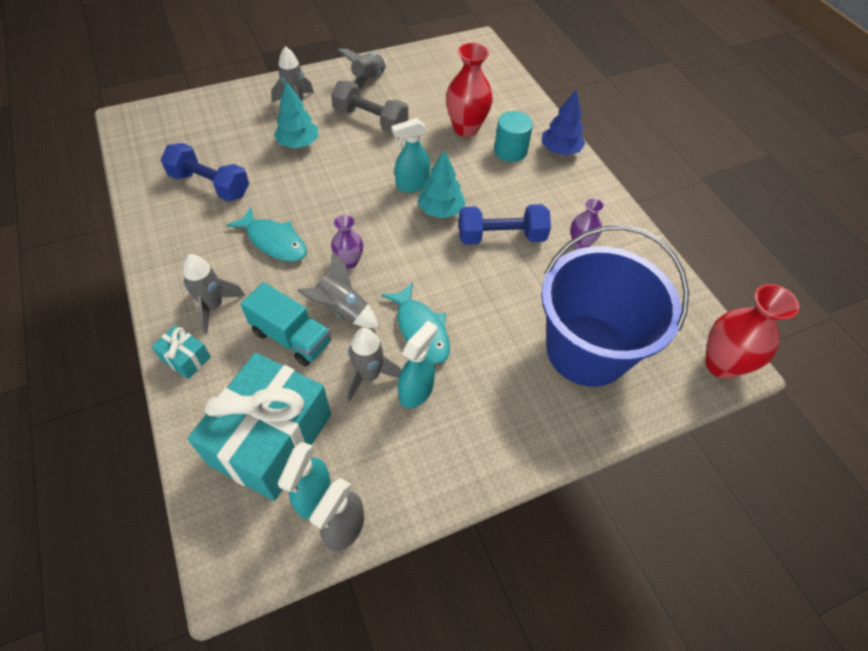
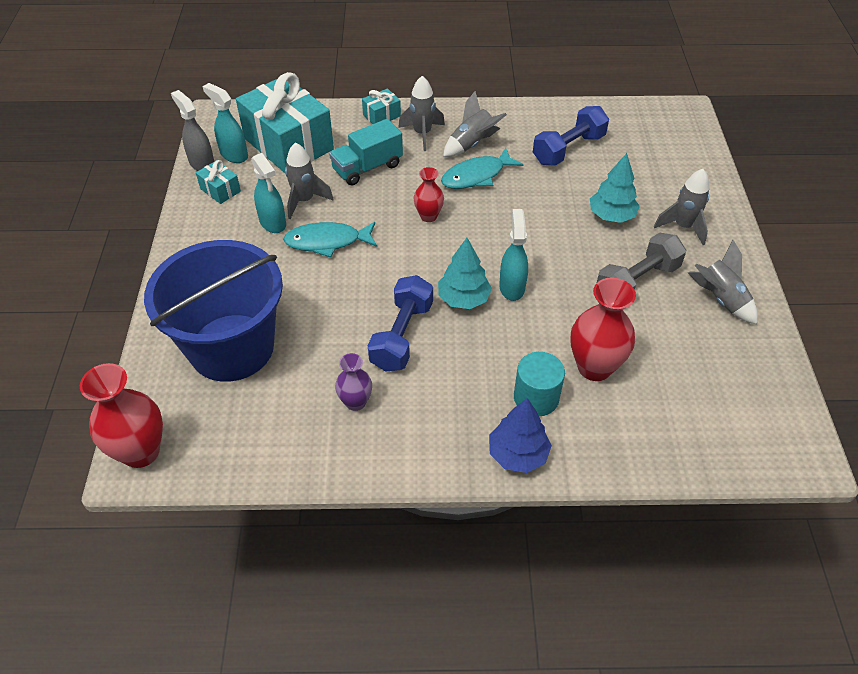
camera: 115 degrees right, 5 degrees down
(341, 310) = (377, 200): grey rocket -> grey rocket (472, 144)
(349, 261) = (428, 216): purple vase -> red vase
(386, 476) = (220, 190): none -> turquoise gift

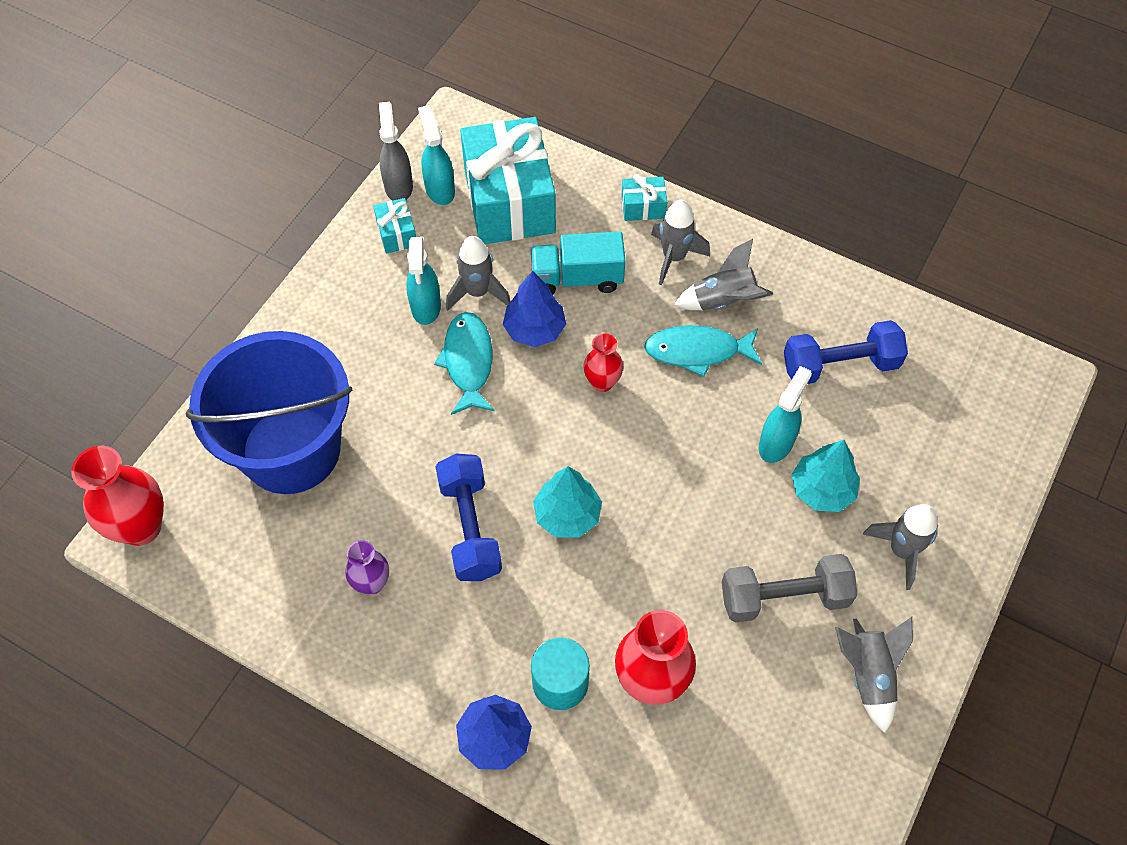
camera: 30 degrees right, 10 degrees up
(327, 242) = (468, 362): turquoise fish -> turquoise fish turned 60 degrees clockwise
(360, 206) = (534, 330): none -> blue tree
(402, 335) = (470, 527): blue dumbbell -> blue dumbbell turned 60 degrees counterclockwise
(512, 287) = (632, 527): turquoise spray bottle -> turquoise spray bottle (776, 443)

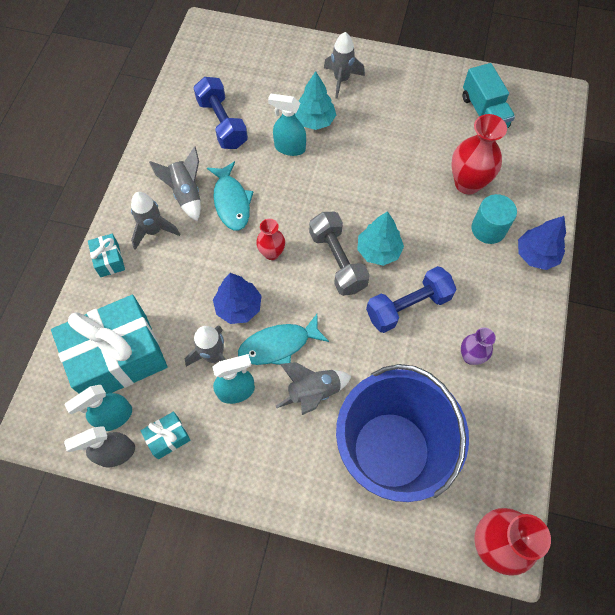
camera: 105 degrees left, 5 degrees up
(577, 278) = (185, 290): turquoise truck -> turquoise truck (484, 112)
(784, 597) = (391, 129): grey dumbbell -> grey dumbbell (337, 261)
(868, 675) = (421, 86): grey rocket -> grey rocket (313, 392)

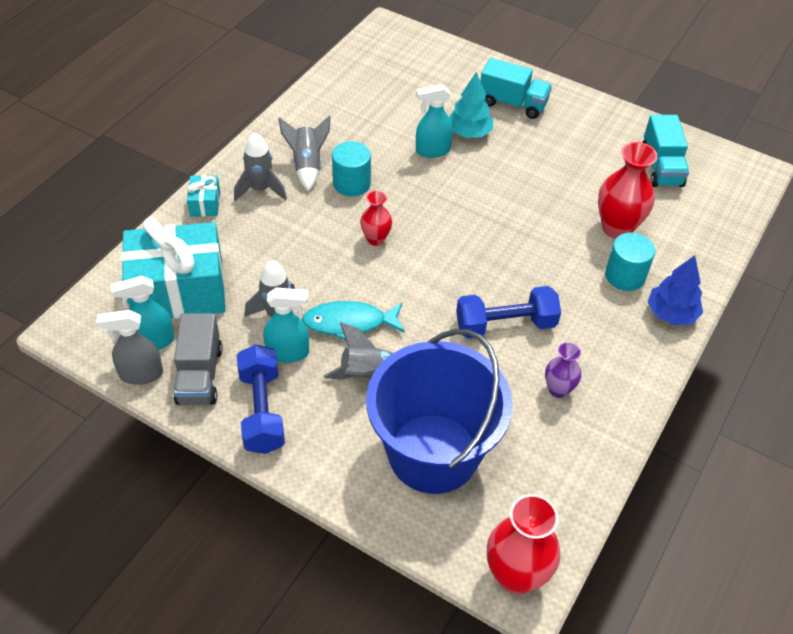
camera: 15 degrees right, 15 degrees down
(168, 438) = (199, 375): turquoise gift -> grey truck
(222, 123) = (370, 113): blue dumbbell -> blue dumbbell (262, 410)
(231, 202) = (351, 183): turquoise fish -> turquoise cylinder
(238, 307) = (321, 278): blue tree -> none
(289, 148) = (432, 150): turquoise spray bottle -> turquoise spray bottle turned 45 degrees counterclockwise
(337, 261) = (444, 264): grey dumbbell -> none
(341, 80) = (512, 103): grey rocket -> turquoise truck
(378, 251) = (492, 265): turquoise tree -> none

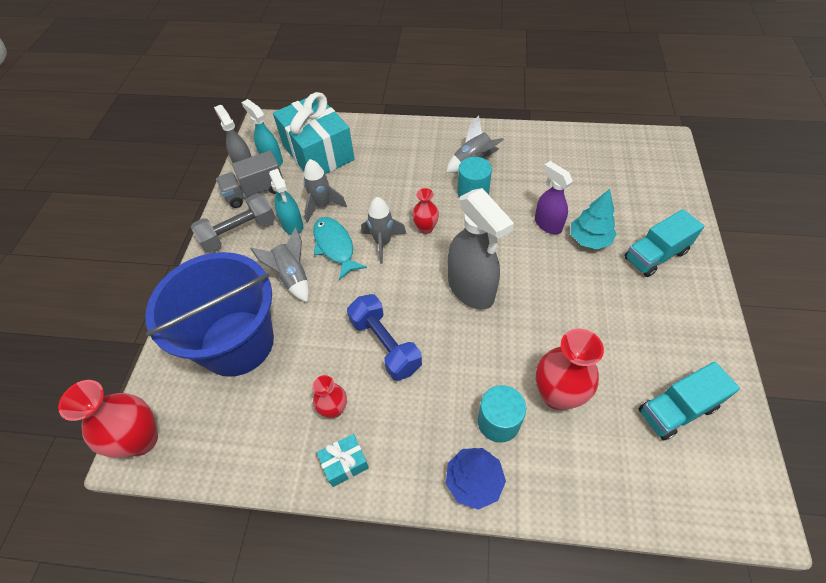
camera: 70 degrees right, 5 degrees up
(205, 204) = (399, 131): turquoise gift -> turquoise gift (345, 463)
(260, 189) = (431, 150): grey rocket -> grey rocket (383, 242)
(262, 410) = (239, 232): blue dumbbell -> grey dumbbell
(432, 150) = (547, 224): turquoise spray bottle -> purple spray bottle
(476, 236) = (471, 289): none -> grey spray bottle
(512, 103) = (655, 255): turquoise truck -> turquoise truck turned 60 degrees clockwise
(558, 389) = (334, 409): purple vase -> red vase

